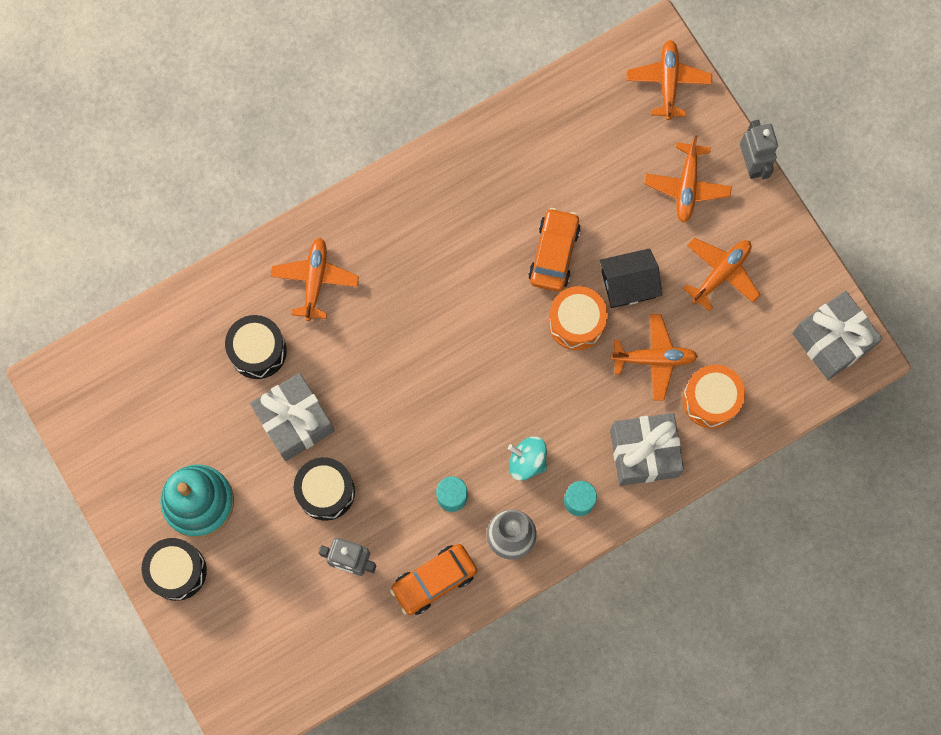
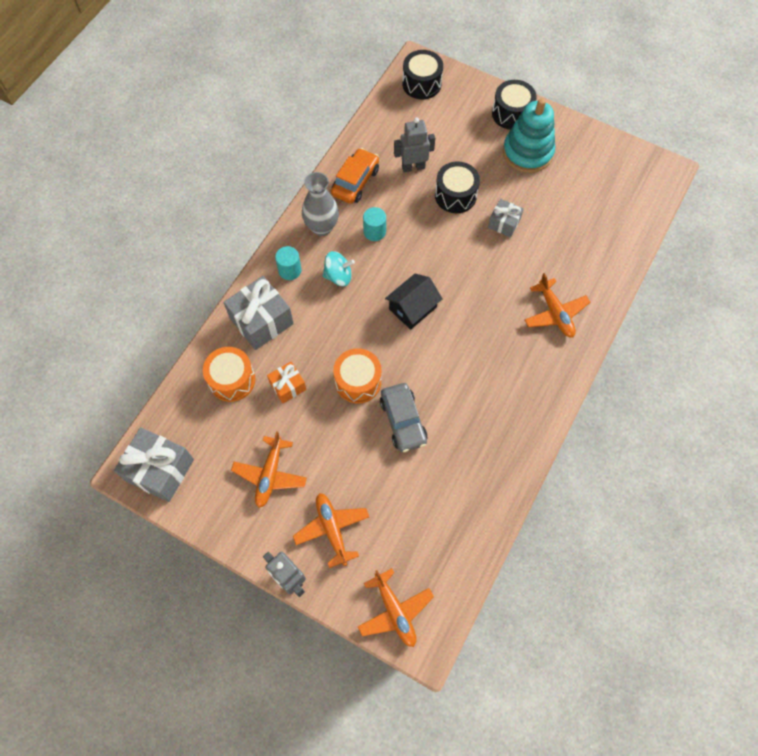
camera: 150 degrees right, 10 degrees down
(258, 351) = (558, 251): black drum -> black drum (421, 84)
(294, 421) = (504, 223): grey gift -> grey gift, size x0.57
(554, 253) = (403, 421): orange car -> grey car
(628, 284) = (336, 428): black house -> black house (412, 308)
(654, 359) = (288, 386): orange plane -> orange gift

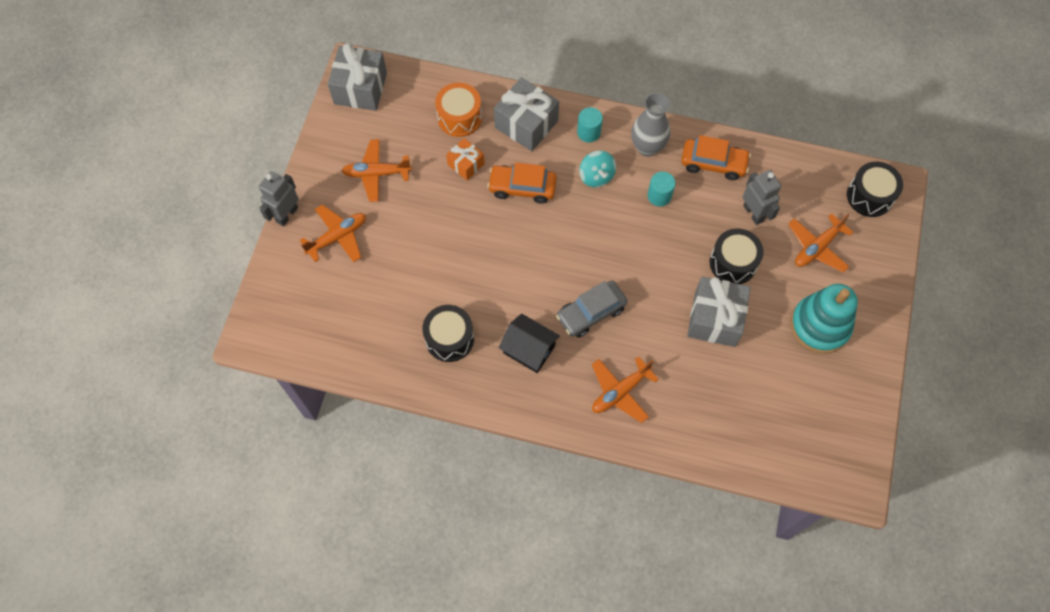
camera: 75 degrees right, 0 degrees up
(330, 342) = (522, 188): none -> orange car
(358, 381) = (487, 222): orange drum -> none
(395, 611) = (275, 306): orange plane -> orange plane (817, 247)
(403, 421) = (457, 271): grey car -> grey car (591, 313)
(412, 308) = (582, 252): black house -> black house (529, 349)
(504, 223) = (715, 319): grey gift -> grey gift, size x1.76
(511, 113) = (868, 298): black drum -> black drum (449, 339)

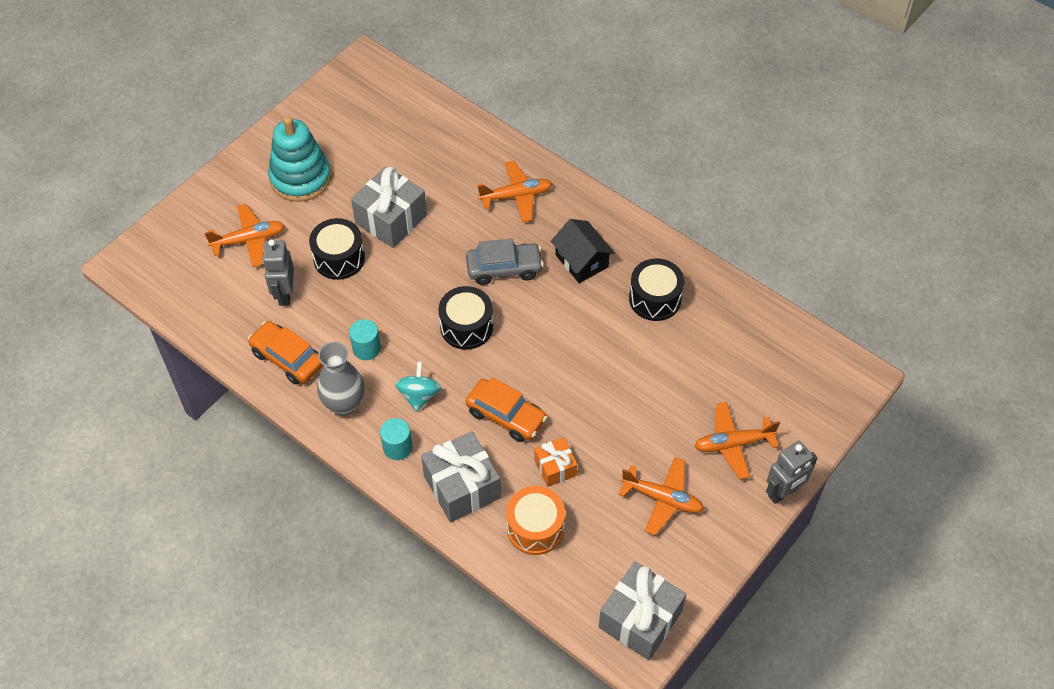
camera: 155 degrees left, 10 degrees down
(869, 196) = (159, 264): black drum -> black drum (466, 327)

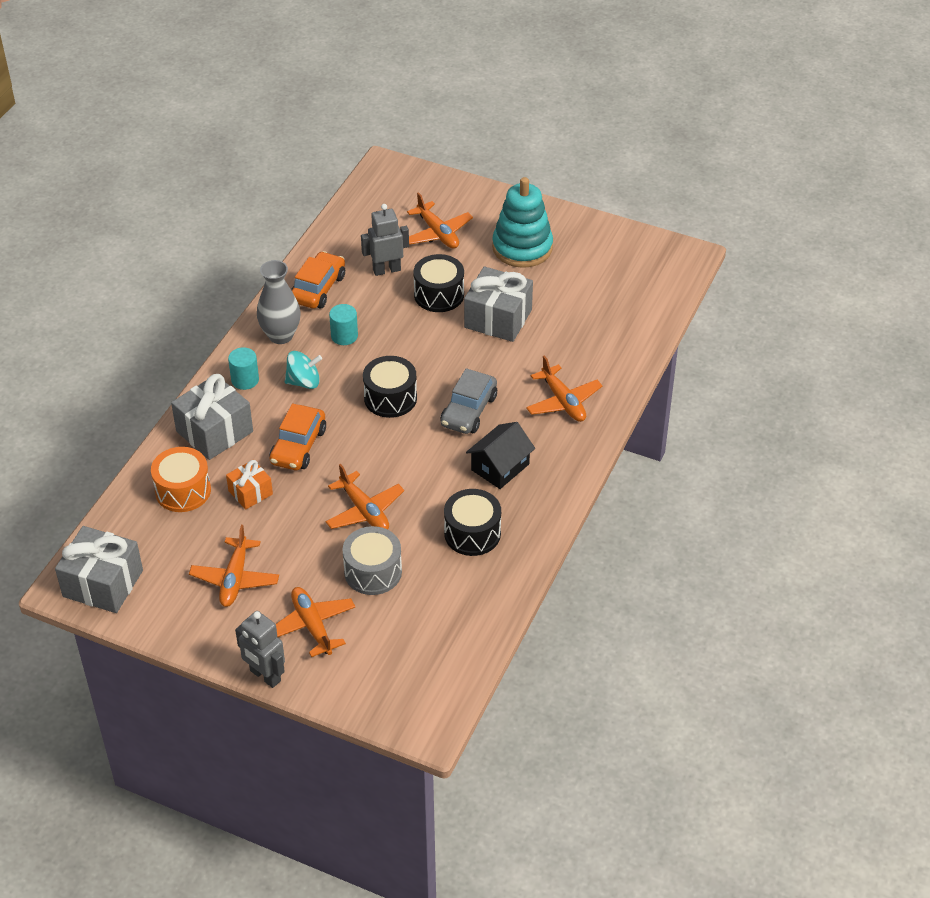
camera: 75 degrees right, 10 degrees down
(504, 268) = (469, 411): grey car -> grey car turned 45 degrees clockwise
(605, 376) = (364, 511): none -> orange plane
(681, 384) = (373, 572): none -> grey drum

